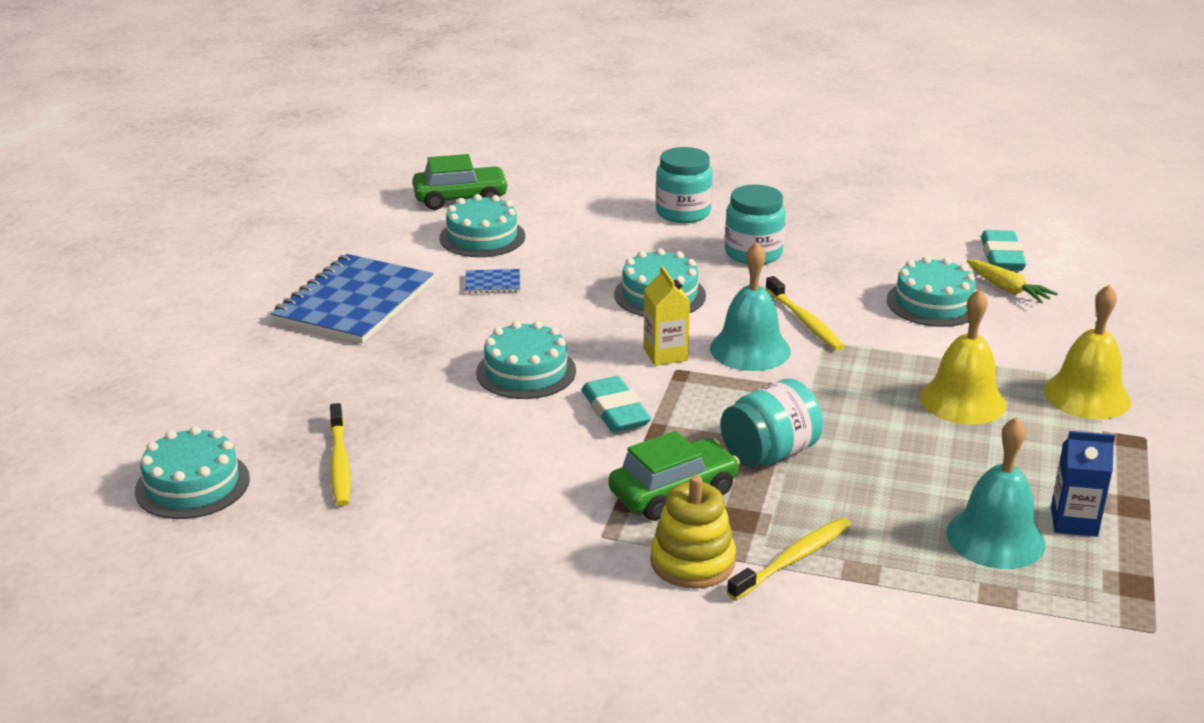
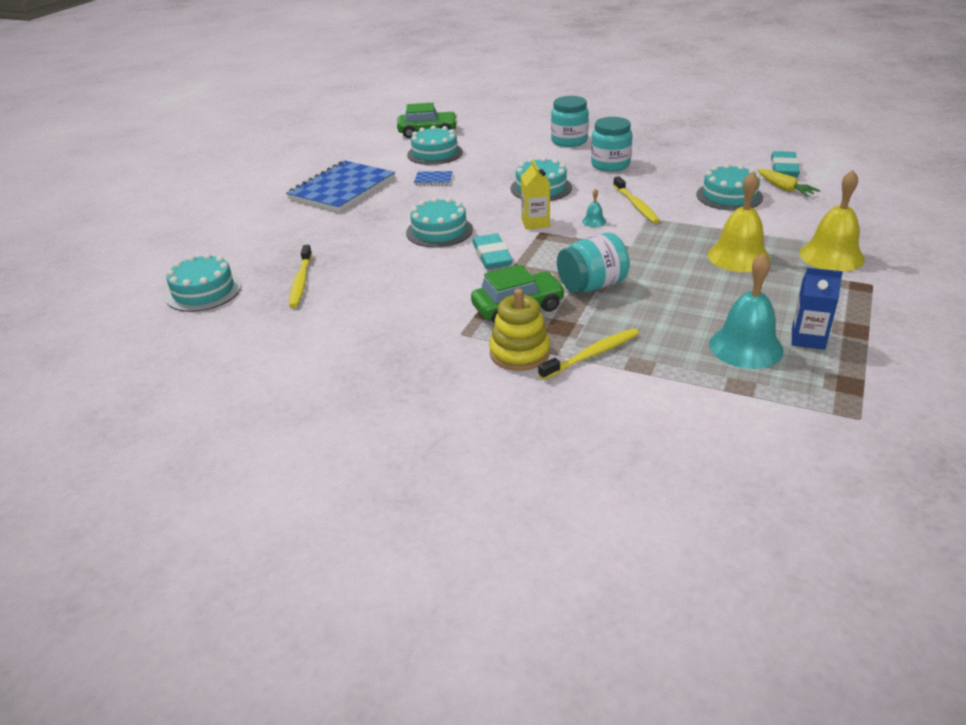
camera: 10 degrees right, 5 degrees up
(750, 349) = (594, 221): turquoise bell -> turquoise bell, size x0.43

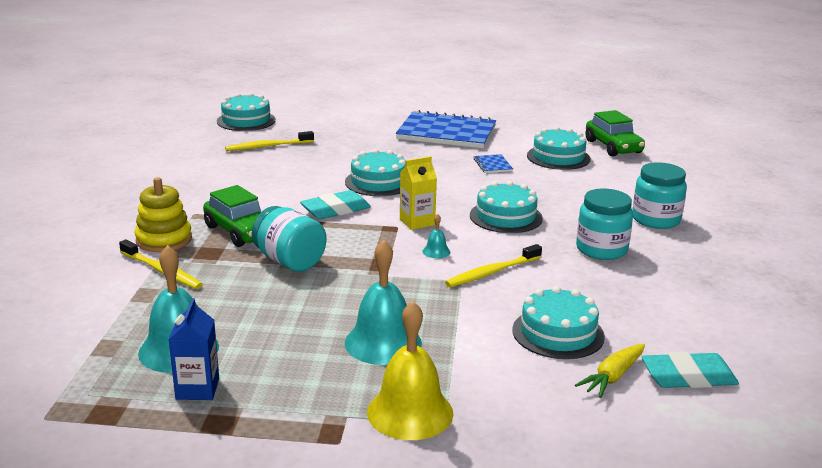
camera: 70 degrees right, 10 degrees down
(738, 256) = (383, 342): yellow bell -> turquoise bell

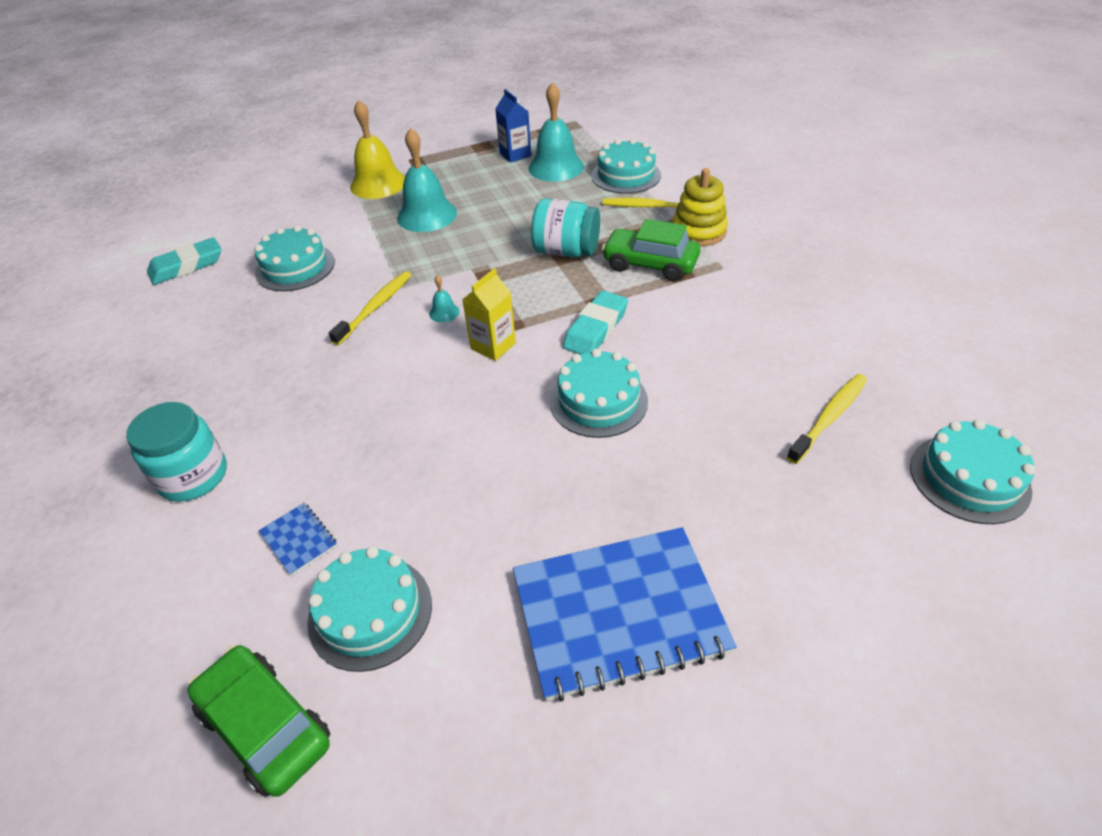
camera: 155 degrees right, 20 degrees up
(493, 165) = (472, 524): blue notebook -> blue notebook (298, 540)
(506, 217) = (396, 398): turquoise cake -> turquoise cake (626, 175)
(601, 249) = (266, 385): turquoise jar -> none
(612, 377) = (247, 247): yellow carrot -> none

